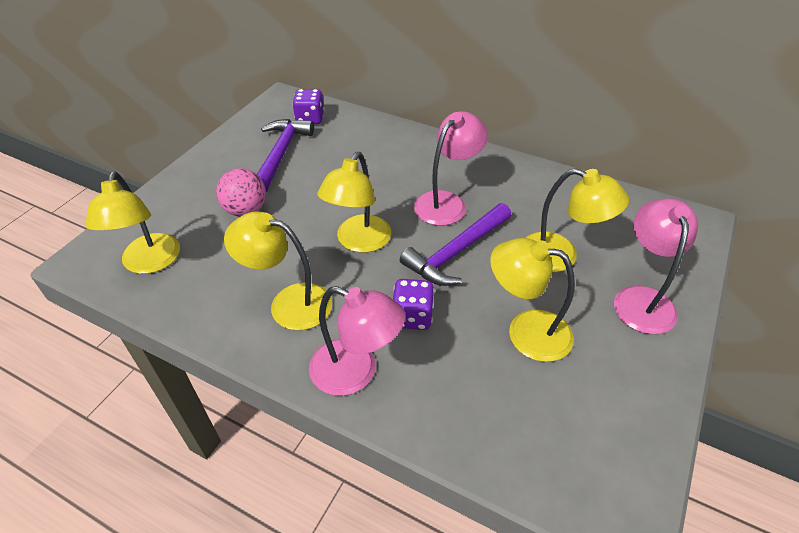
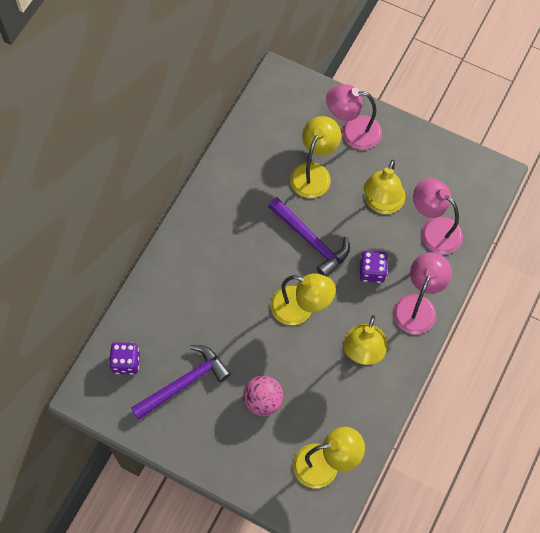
camera: 90 degrees left, 20 degrees up
(281, 154) = (184, 383): purple hammer -> purple hammer turned 135 degrees clockwise
(447, 202) = (254, 244): pink lamp -> pink lamp (434, 230)

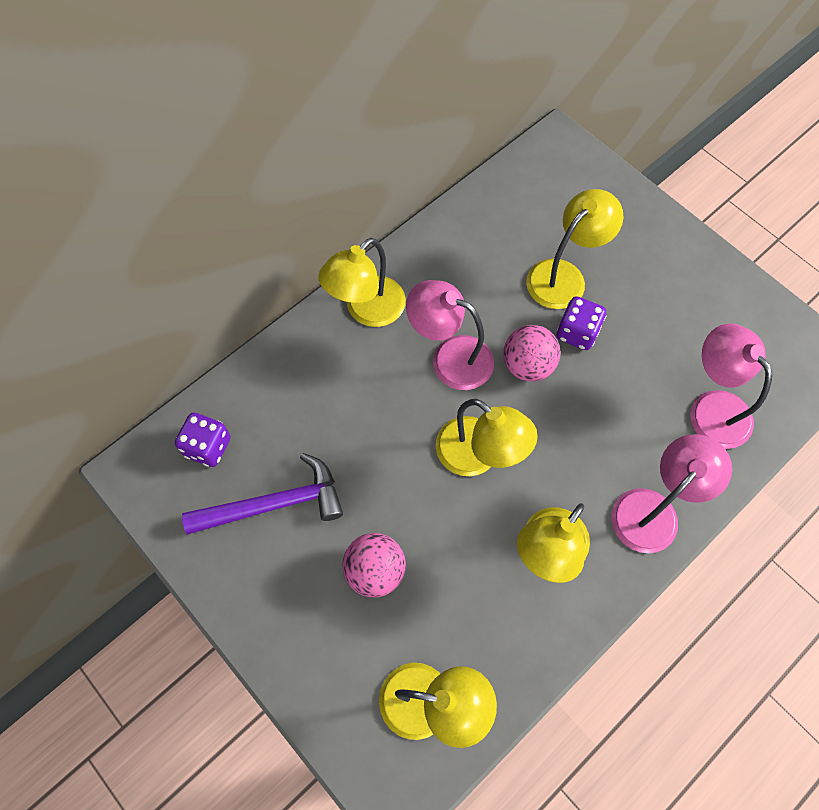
camera: 20 degrees right, 0 degrees up
(311, 240) = (527, 365): purple hammer -> pink ball
(352, 132) = (636, 239): pink lamp -> pink lamp (450, 357)
(372, 272) = (601, 437): purple dice -> purple dice (577, 332)
(381, 204) = (646, 347): yellow lamp -> yellow lamp (367, 310)

